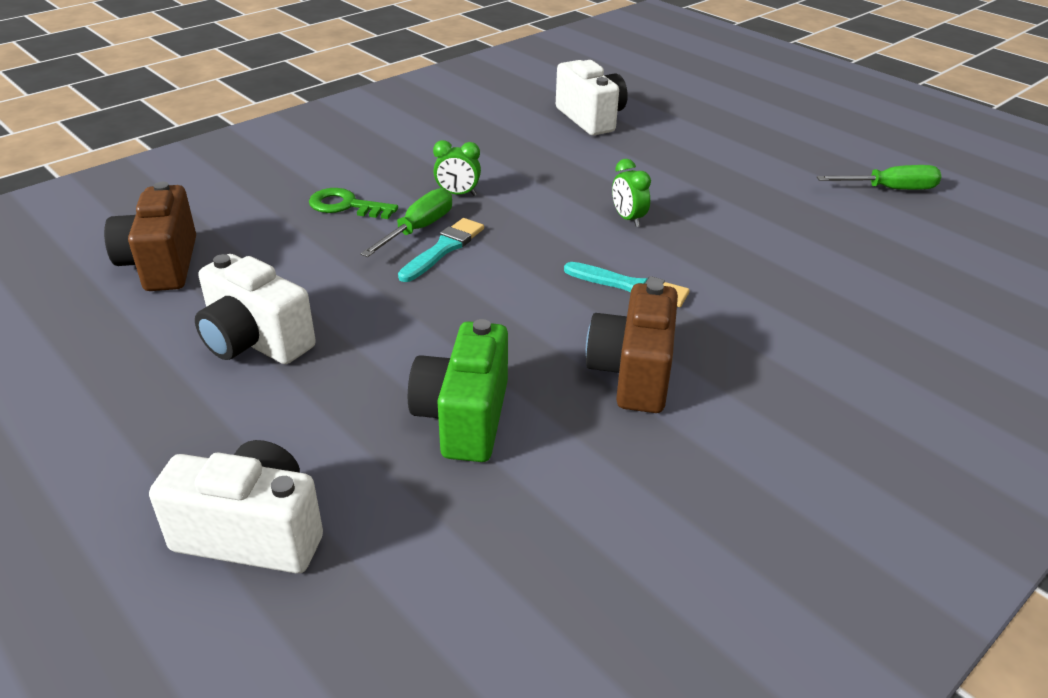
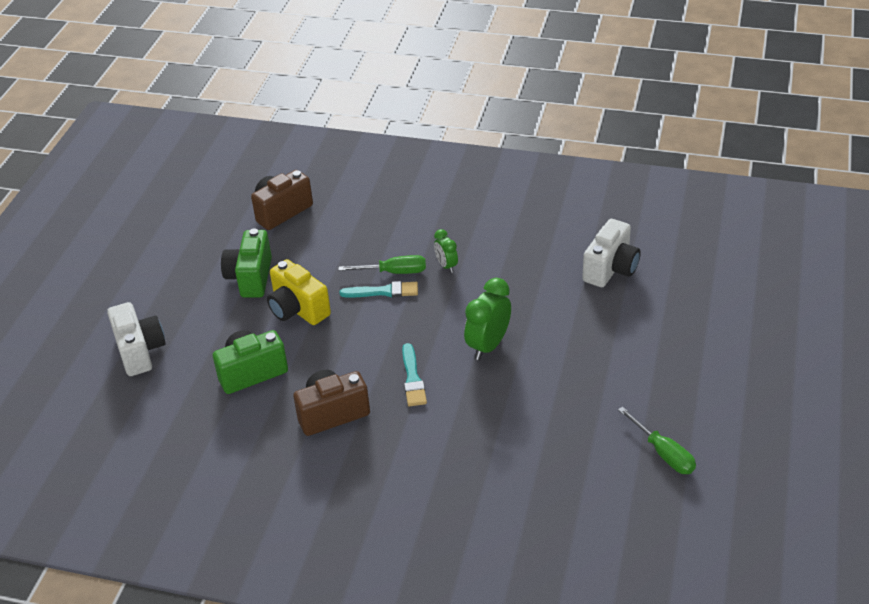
camera: 60 degrees right, 5 degrees up
(255, 341) = (250, 278): white camera -> green camera
(346, 206) = (391, 234): green key -> none
(384, 325) = (298, 309): none -> yellow camera
(628, 219) = (488, 345): green clock -> green clock, size x1.76

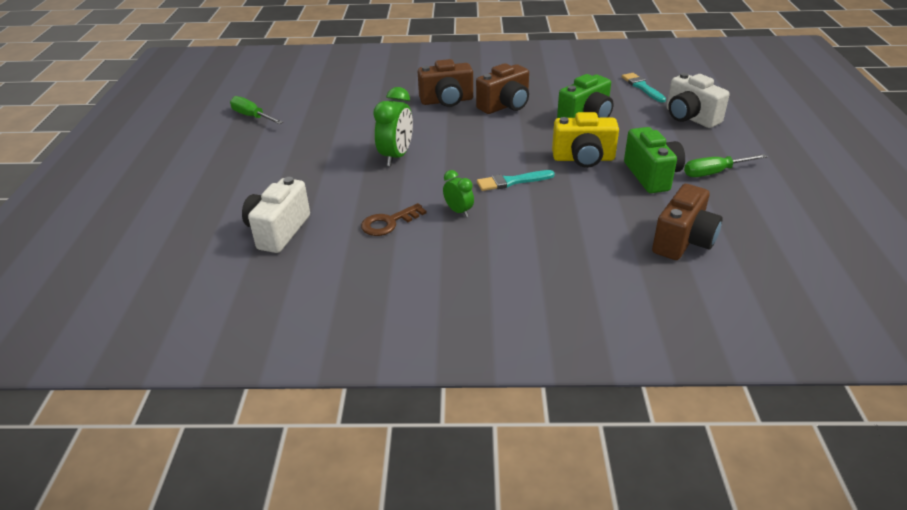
camera: 165 degrees right, 5 degrees down
(298, 309) = (583, 159): yellow camera -> yellow camera turned 150 degrees clockwise
(394, 272) = (510, 199): green screwdriver -> green screwdriver (714, 173)
(401, 438) = (447, 101): none -> brown camera
(412, 379) = (453, 130): turquoise brush -> turquoise brush (642, 87)
(511, 263) = (389, 223): none -> brown key

